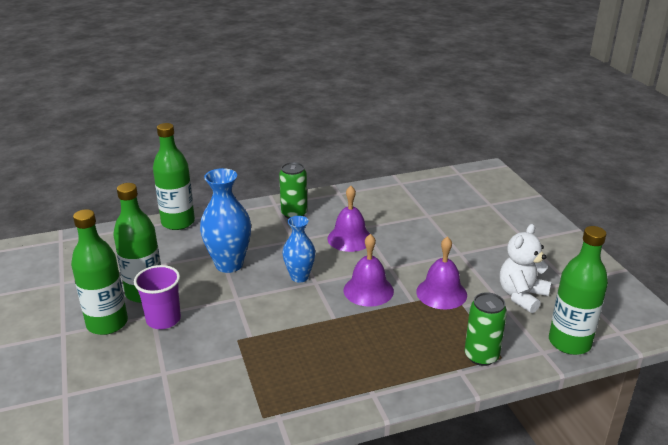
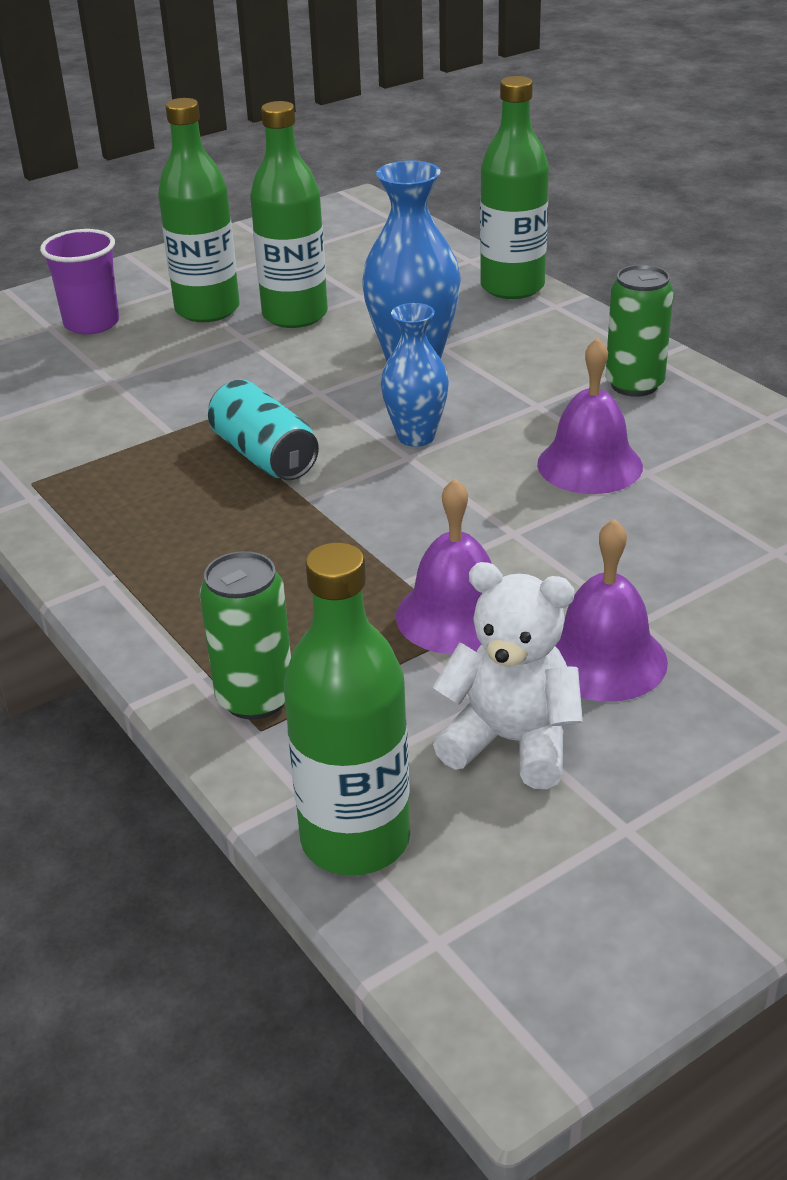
camera: 75 degrees right, 5 degrees up
(163, 319) = (234, 347): purple cup -> purple cup (92, 323)
(288, 325) = (264, 456): none -> turquoise can
(368, 290) = (414, 520): purple bell -> purple bell (603, 659)

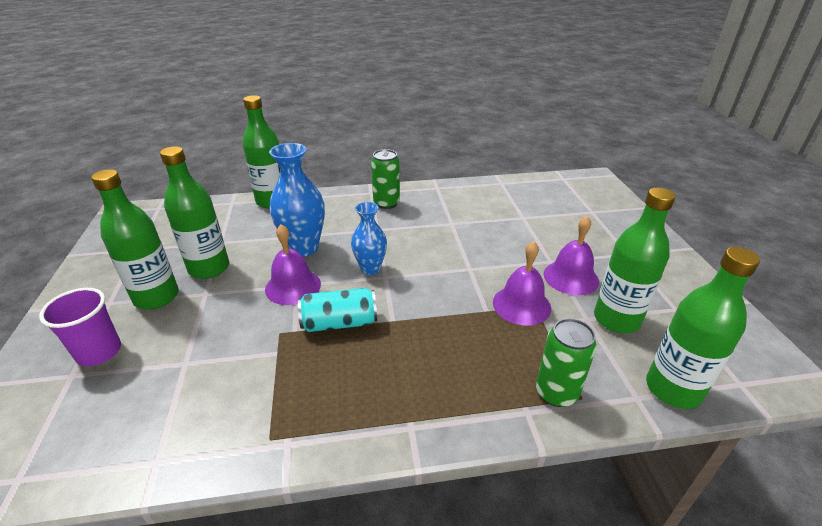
camera: 65 degrees left, 0 degrees up
(511, 742) = (616, 319): white teddy bear -> green bottle
(589, 465) = (435, 233): purple bell -> purple bell (293, 286)

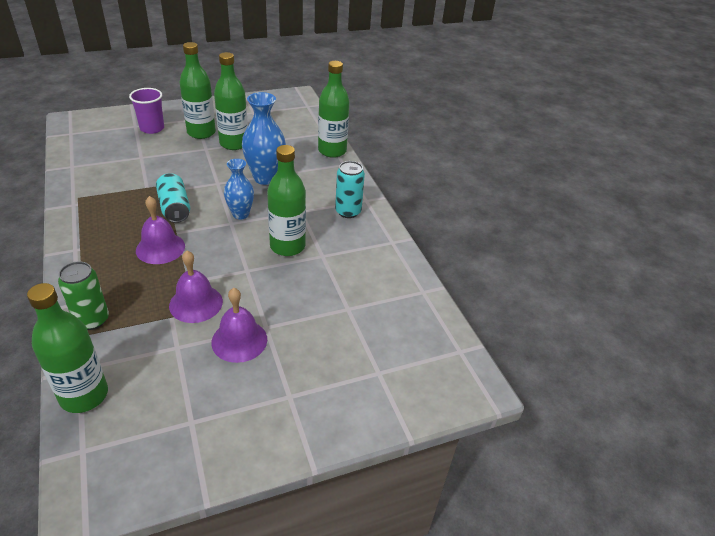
camera: 75 degrees right, 5 degrees up
(293, 286) = (215, 181): purple bell -> purple bell (160, 248)
(386, 203) = (348, 211): green can -> turquoise can
(616, 319) = (175, 369): green bottle -> green bottle (287, 246)

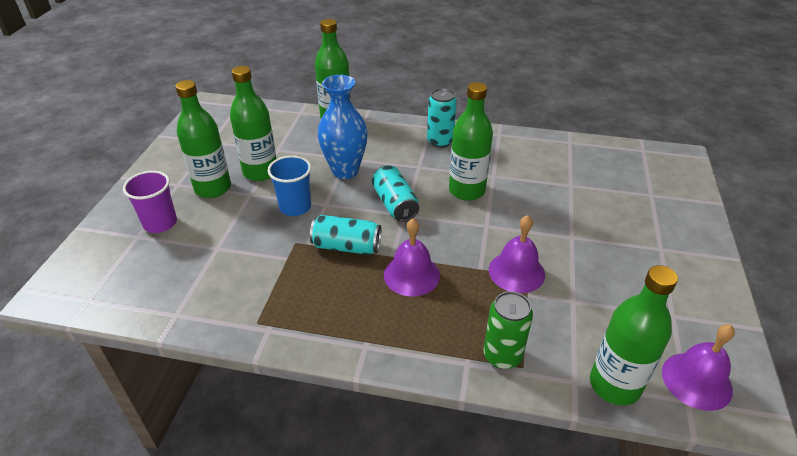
camera: 55 degrees left, 0 degrees up
(204, 171) = (295, 207): none -> blue cup
(239, 340) = (582, 258): purple bell -> purple bell (696, 380)
(240, 214) = (394, 204): blue vase -> turquoise can

